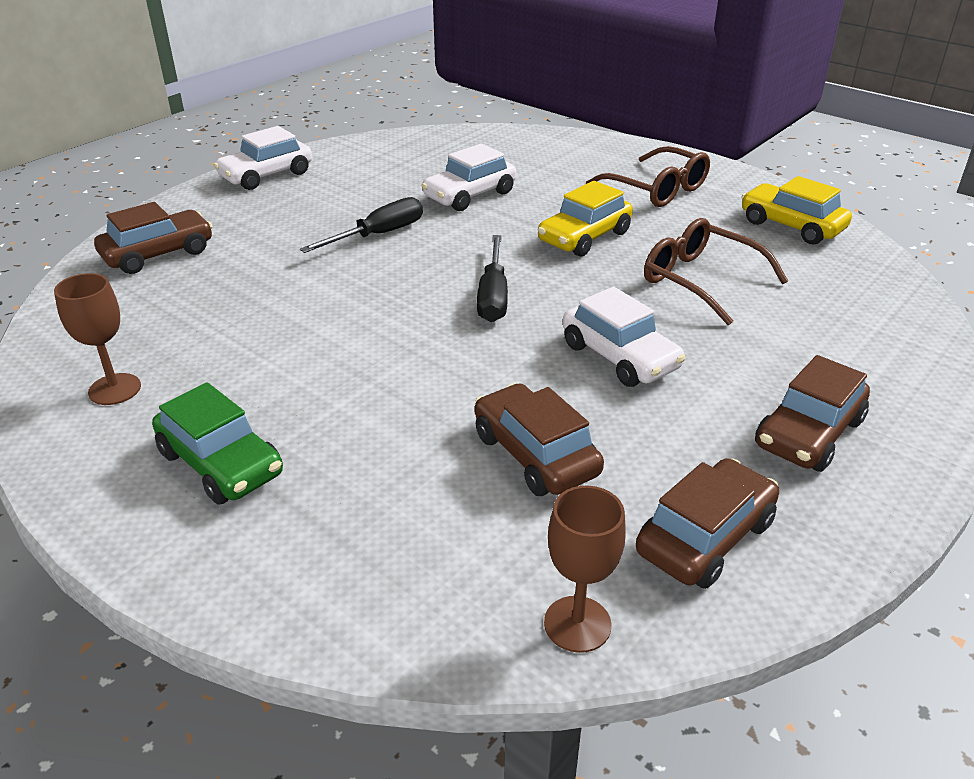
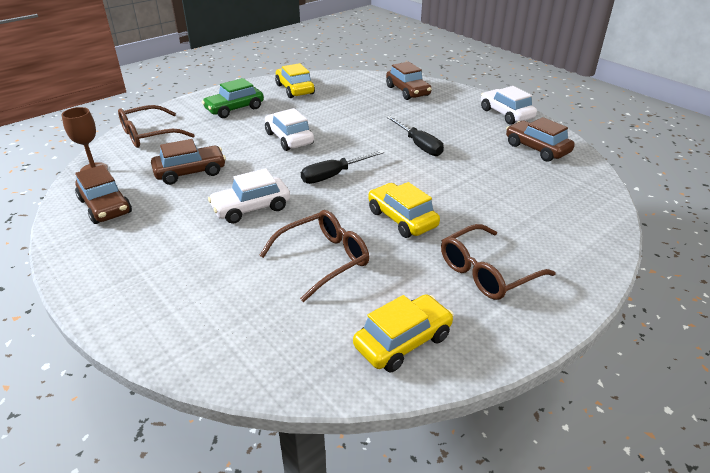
camera: 100 degrees right, 0 degrees up
(115, 389) = (295, 89): brown goblet -> yellow car
(378, 582) = (149, 135): none -> brown glasses
(469, 195) = (476, 180): white car -> white car (289, 138)
(493, 296) = (334, 175): black screwdriver -> black screwdriver turned 45 degrees counterclockwise
(808, 433) = (142, 259): brown car -> brown car (537, 148)

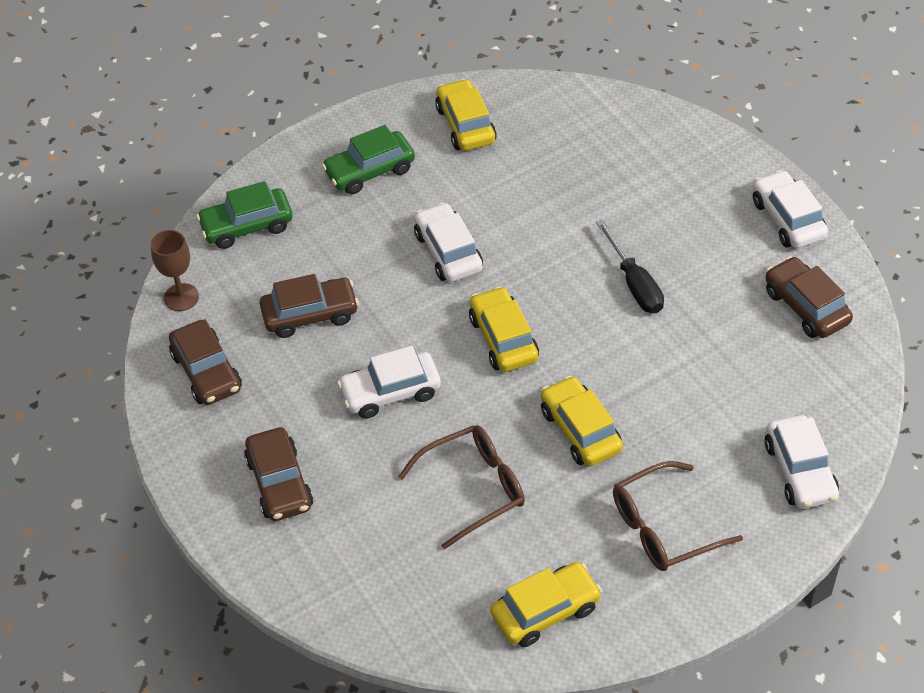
camera: 10 degrees right, 15 degrees up
(149, 135) = (247, 226): brown glasses -> green car
(334, 175) = (503, 338): black screwdriver -> yellow car
(407, 91) = (646, 144): brown car -> brown car (279, 483)
(577, 230) = (800, 471): none -> white car

